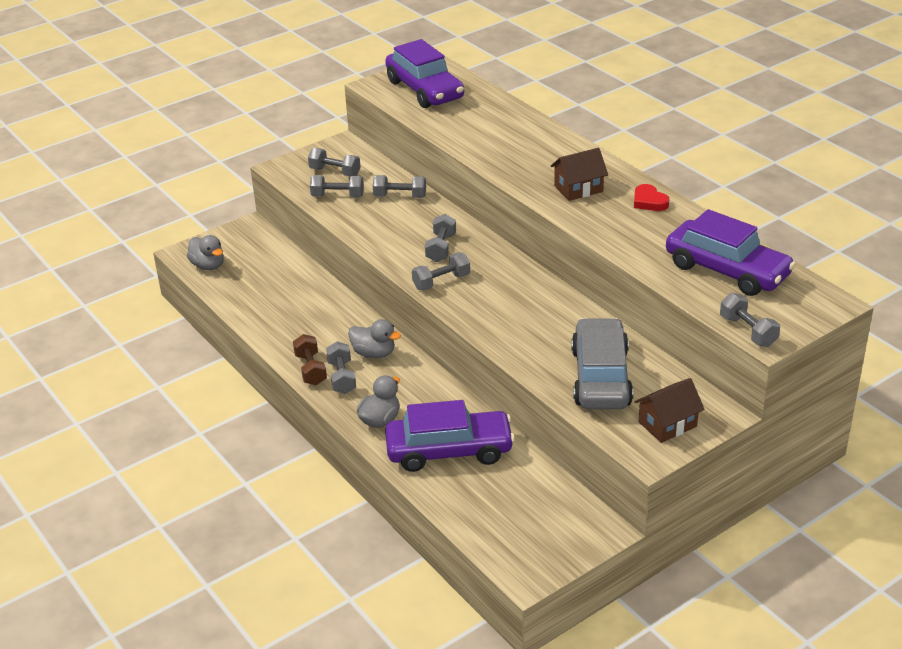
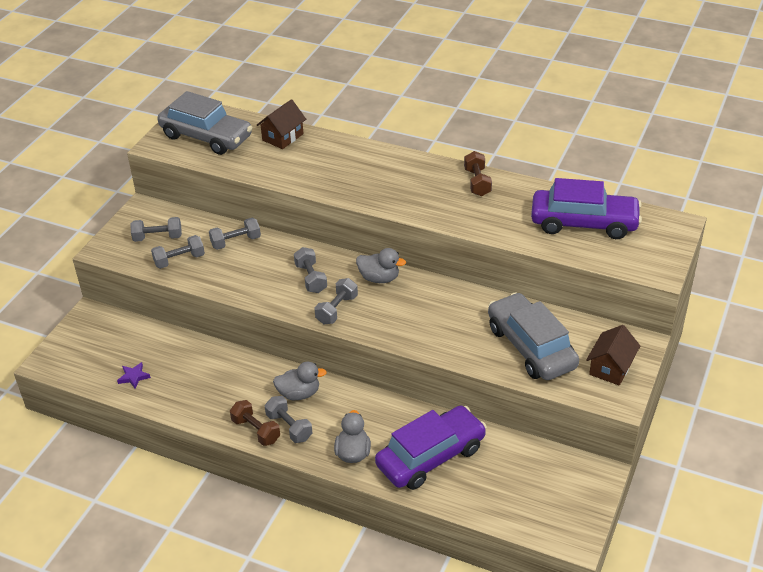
camera: 30 degrees left, 5 degrees up
(208, 265) = (80, 366): grey duck -> grey duck (379, 278)
(244, 289) = (134, 377): none -> purple star
(425, 90) = (206, 137): purple car -> grey car
(578, 189) = (413, 189): brown house -> brown house (283, 137)
(649, 201) = (477, 182): red heart -> brown dumbbell
(748, 331) = (641, 270): grey dumbbell -> none

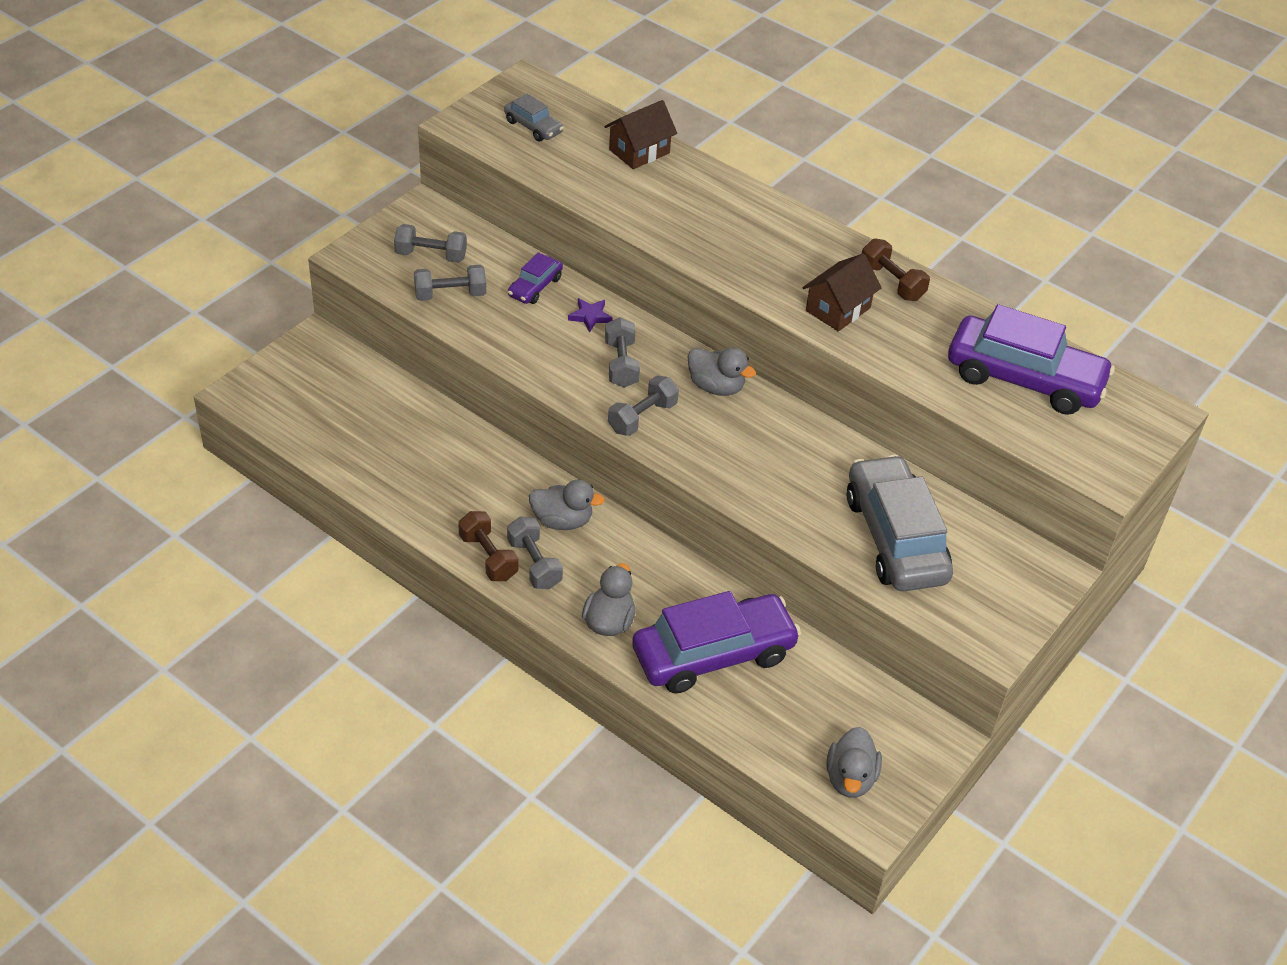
camera: 10 degrees right, 5 degrees up
(134, 377) = (348, 441): purple star -> purple star (590, 316)
(206, 137) = (533, 127): grey car -> grey car, size x0.47
(236, 242) = (535, 287): grey dumbbell -> purple car
(477, 182) = (892, 282): brown dumbbell -> brown dumbbell turned 45 degrees counterclockwise
(550, 515) = (850, 778): none -> grey duck
(611, 367) = (998, 595): brown house -> brown house (838, 309)

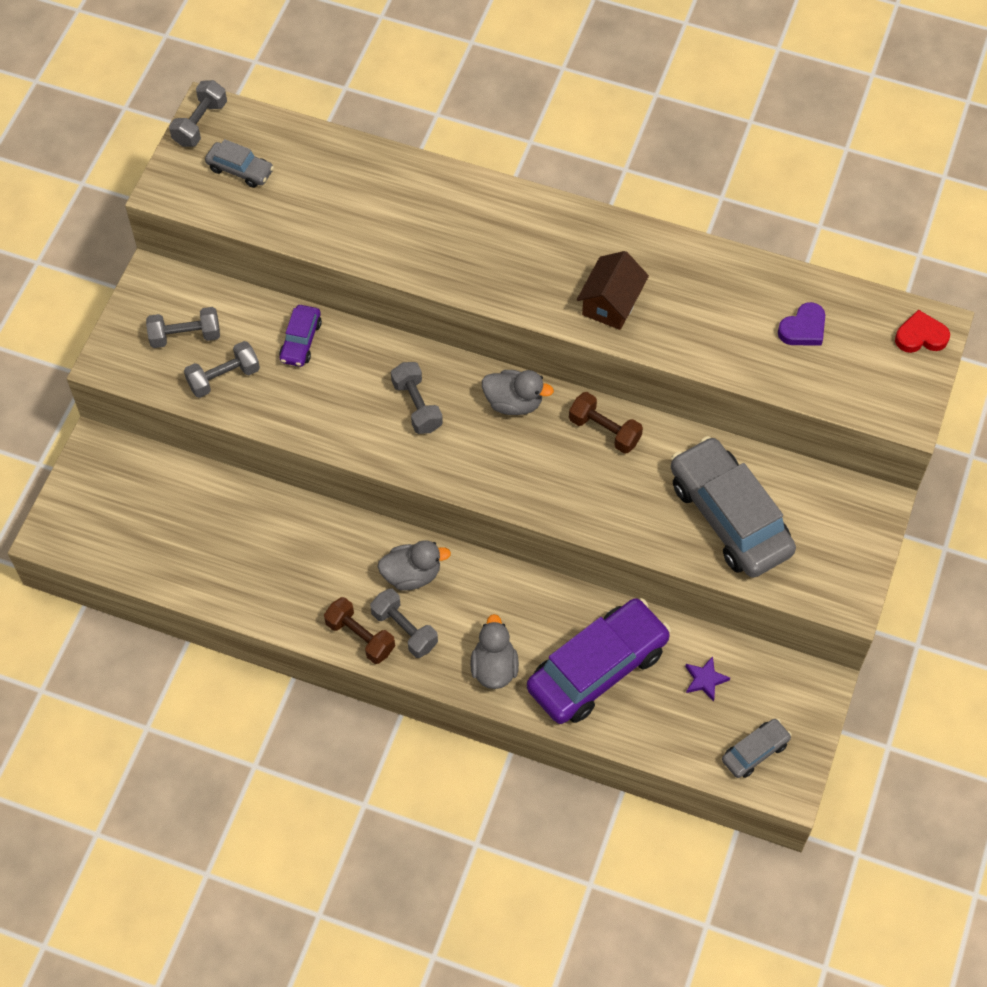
camera: 15 degrees left, 15 degrees up
(590, 316) = (367, 359): purple star -> purple star (705, 680)
(639, 151) = (356, 168): brown house -> none
(642, 417) = (459, 460): grey dumbbell -> grey dumbbell (200, 123)
(850, 778) = (755, 752): grey duck -> grey car
(892, 282) = (650, 254): brown dumbbell -> brown dumbbell (604, 430)
(1024, 379) = (803, 328): purple car -> purple heart
(1145, 417) = (920, 336): none -> red heart

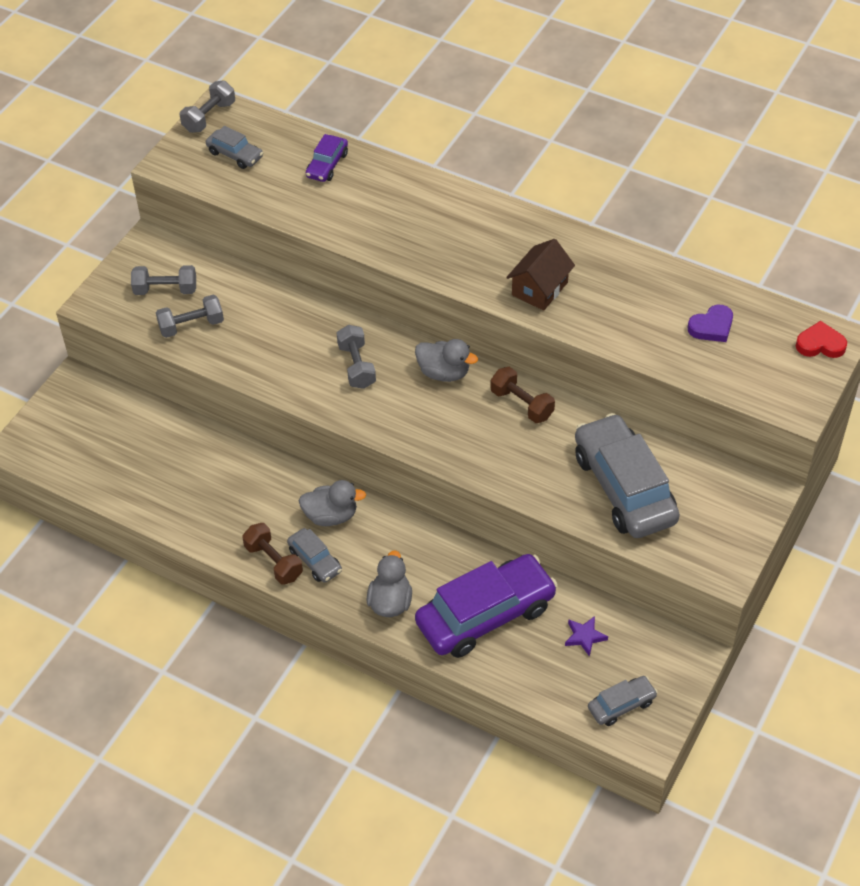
camera: 10 degrees right, 10 degrees down
(301, 341) = (265, 304): purple car -> purple car (327, 165)
(404, 629) = (315, 560): grey dumbbell -> grey car

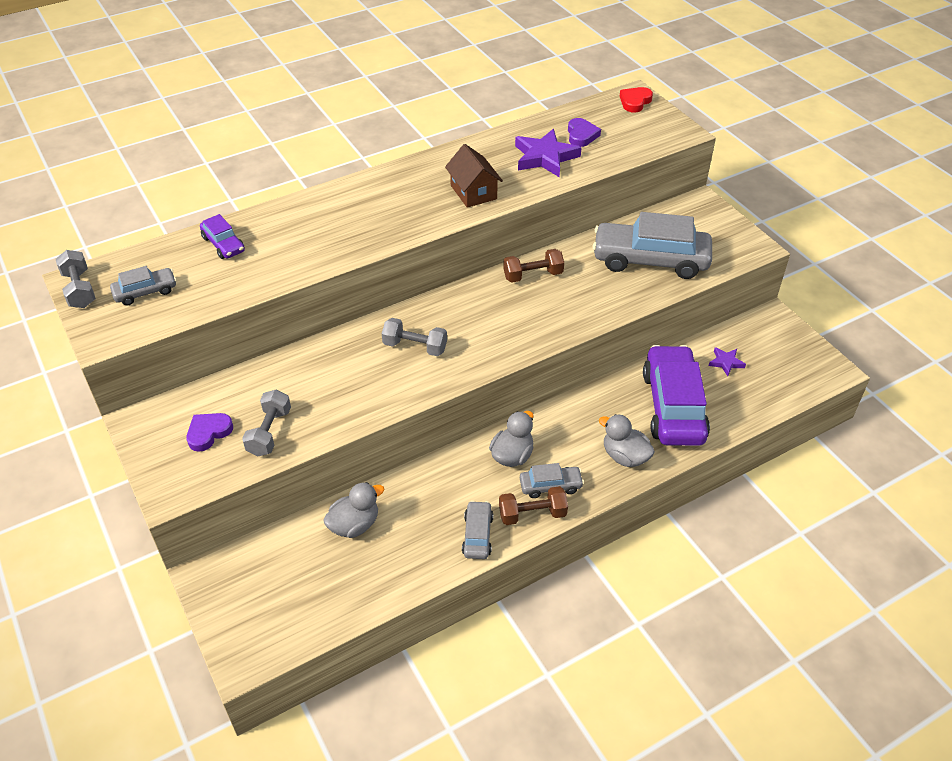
camera: 60 degrees left, 5 degrees down
(165, 290) = (208, 433): grey dumbbell -> purple heart
(444, 373) = (466, 302): grey duck -> grey duck (354, 525)
(621, 705) = (796, 370): grey car -> grey car (477, 535)
(645, 315) = (545, 157): none -> purple star

